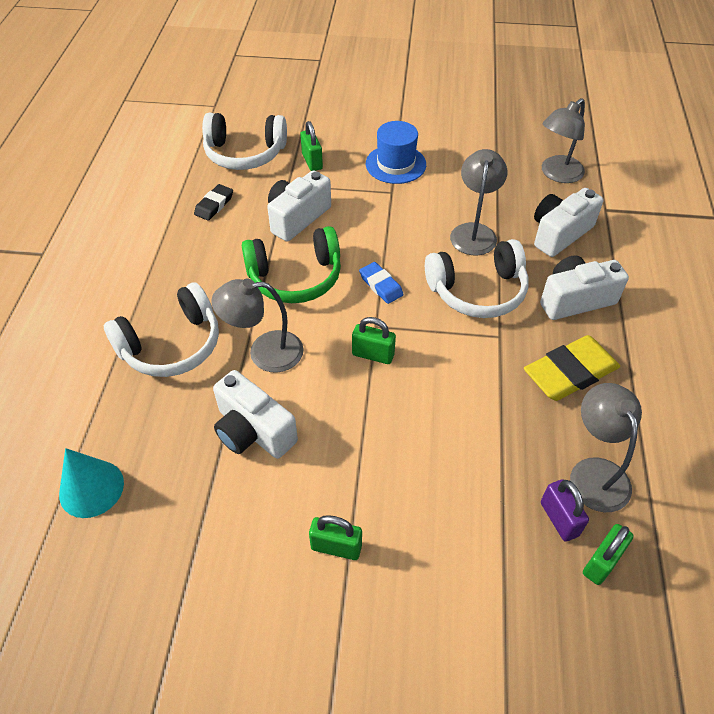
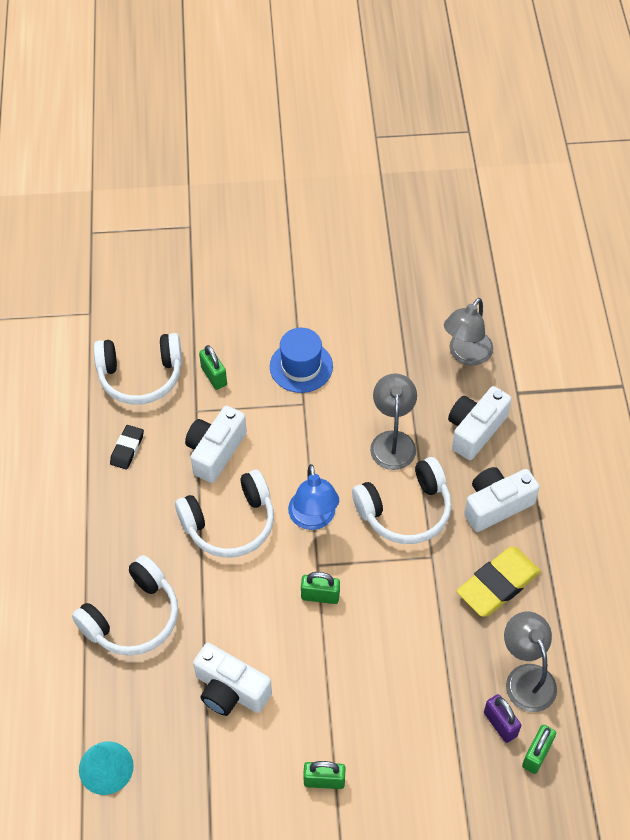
camera: 10 degrees left, 5 degrees up
(264, 352) = (220, 610): grey lamp -> none
(295, 277) = (230, 523): green headphones -> white headphones
(381, 285) = (313, 519): blue eraser -> blue lamp

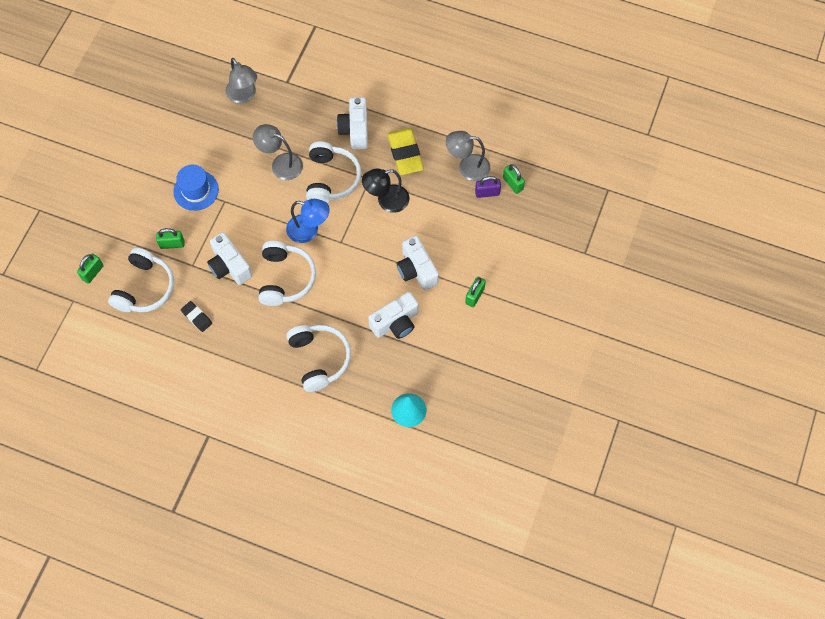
camera: 65 degrees left, 10 degrees up
(320, 596) = (362, 249): green padlock -> green padlock (93, 272)
(411, 594) = (386, 201): none -> black lamp
(475, 430) = (299, 116): white camera -> white camera (416, 270)

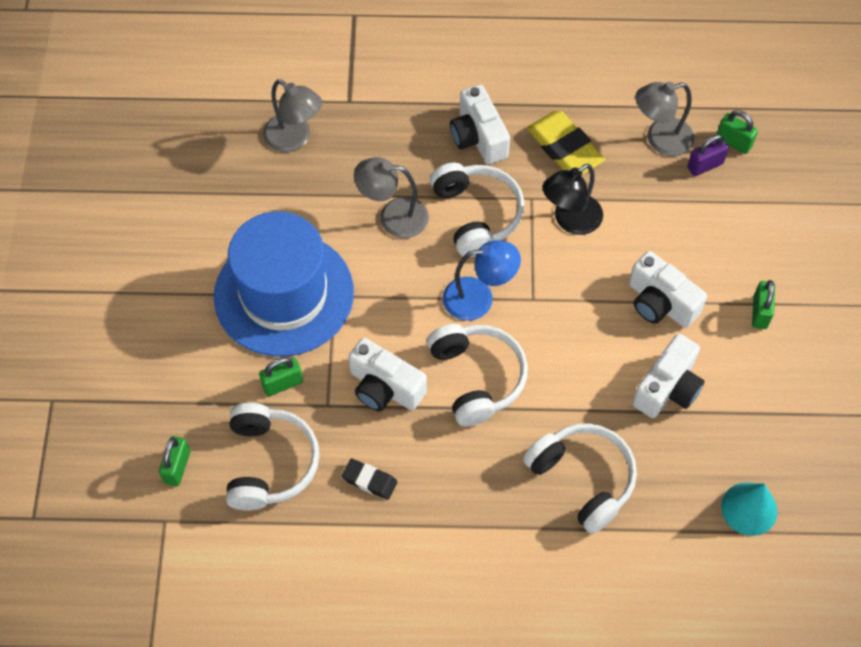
camera: 20 degrees left, 5 degrees down
(196, 190) = (284, 294): blue hat -> blue hat, size x1.95

